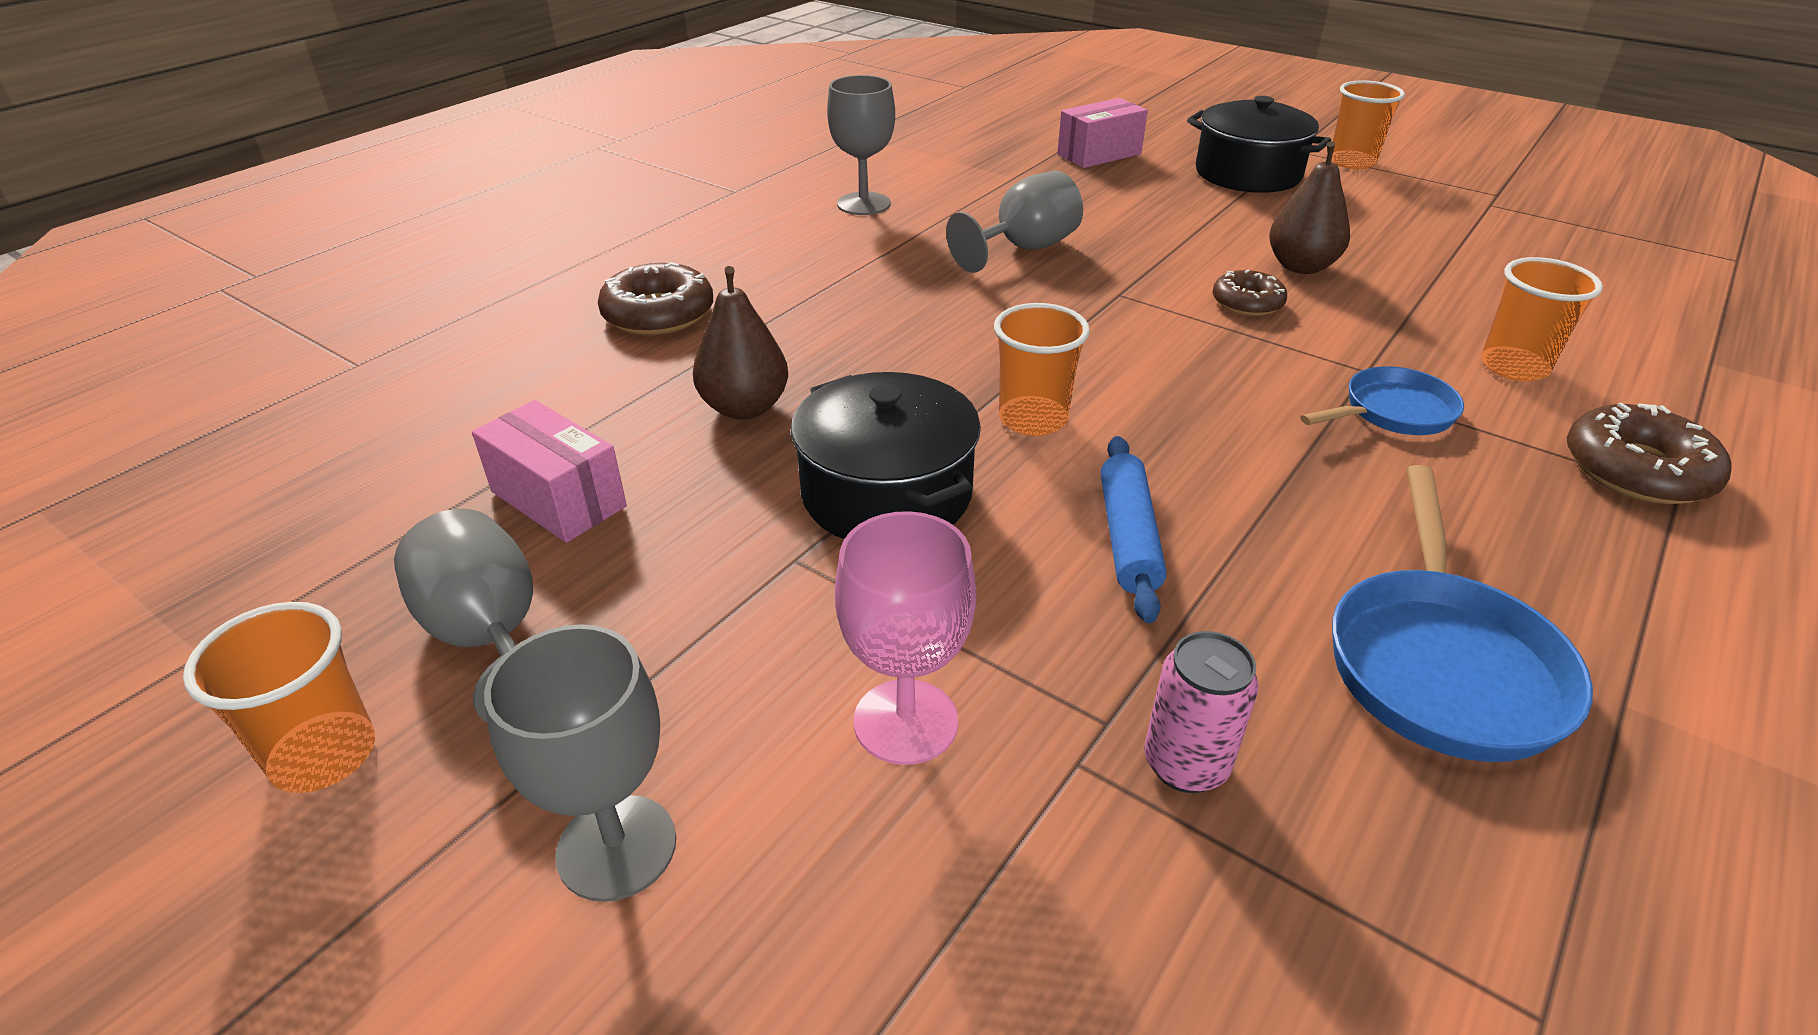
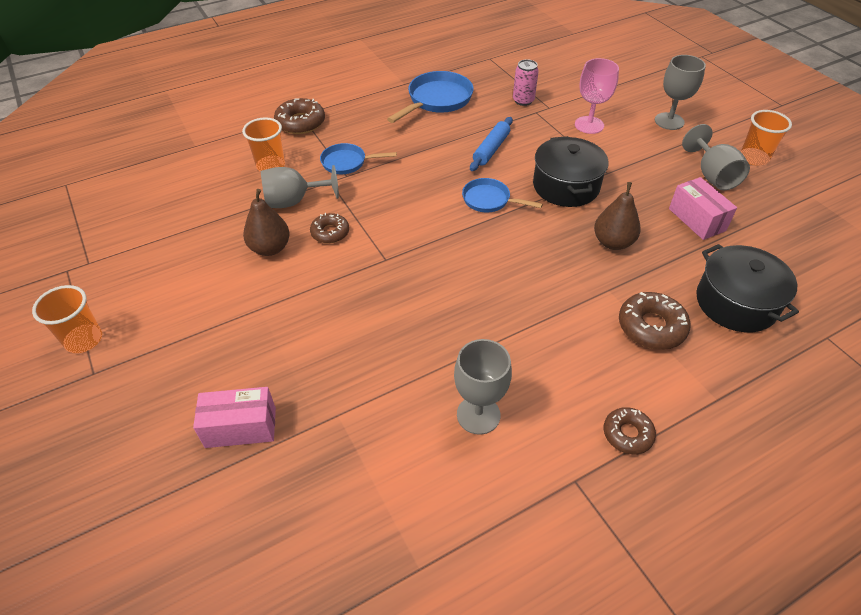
camera: 155 degrees left, 10 degrees up
(683, 225) = (627, 434): none -> brown donut
(1024, 249) = (404, 316): grey goblet -> grey goblet (294, 201)
(1033, 419) = (489, 200): orange cup -> blue pan
(1248, 174) = (172, 352): black pot -> black pot (736, 303)

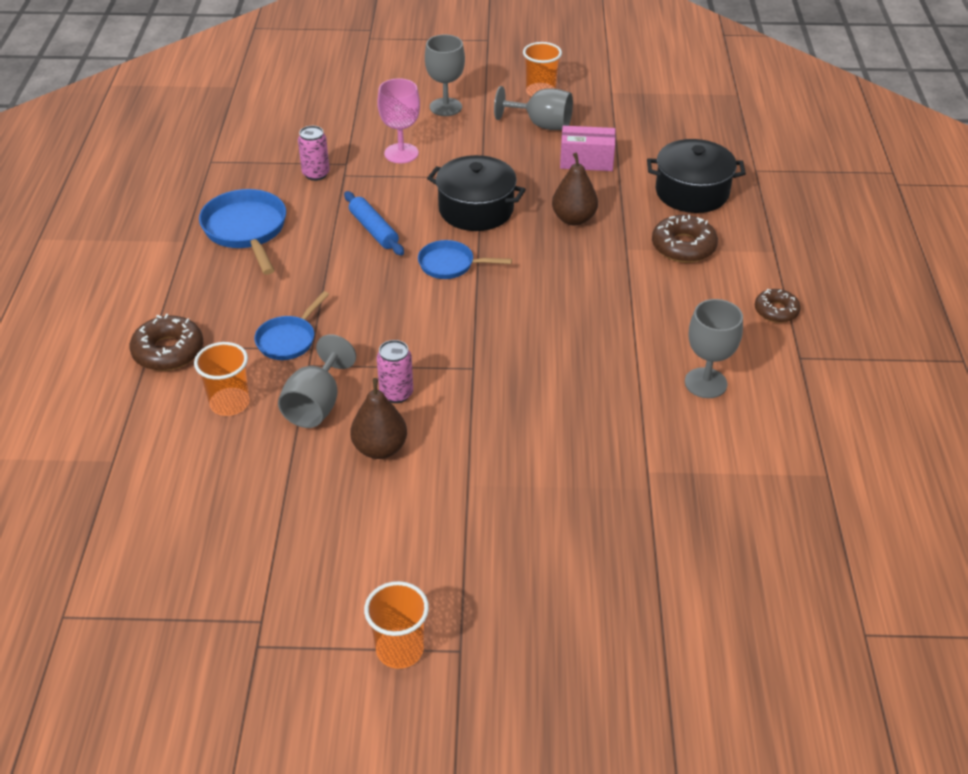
camera: 60 degrees left, 5 degrees down
(241, 427) = (617, 544): pink box -> none
(330, 232) = (396, 393): brown donut -> pink can
(489, 200) = (450, 265): blue pan -> blue pan turned 45 degrees clockwise

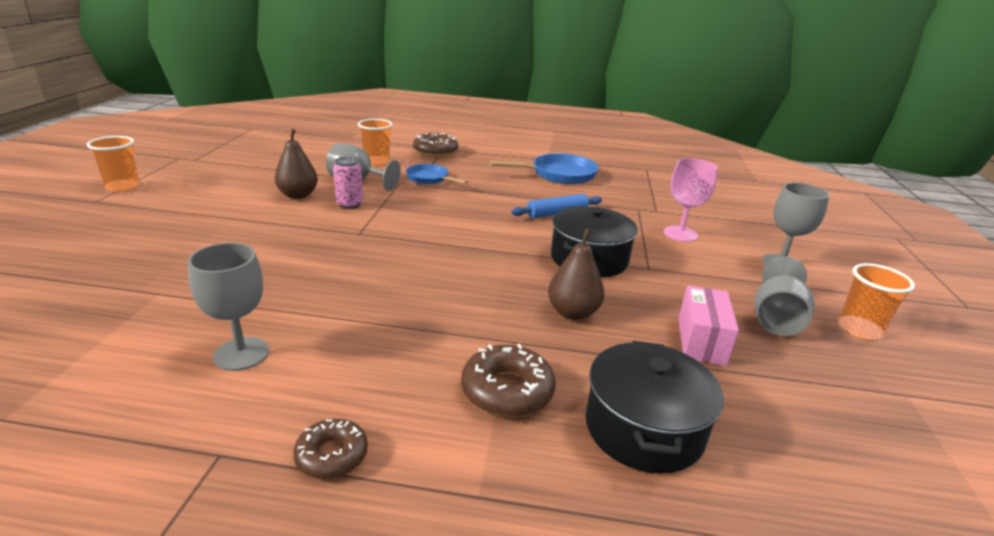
camera: 95 degrees right, 15 degrees down
(316, 174) = (637, 199): pink can -> none
(450, 265) = (502, 238): blue pan -> none

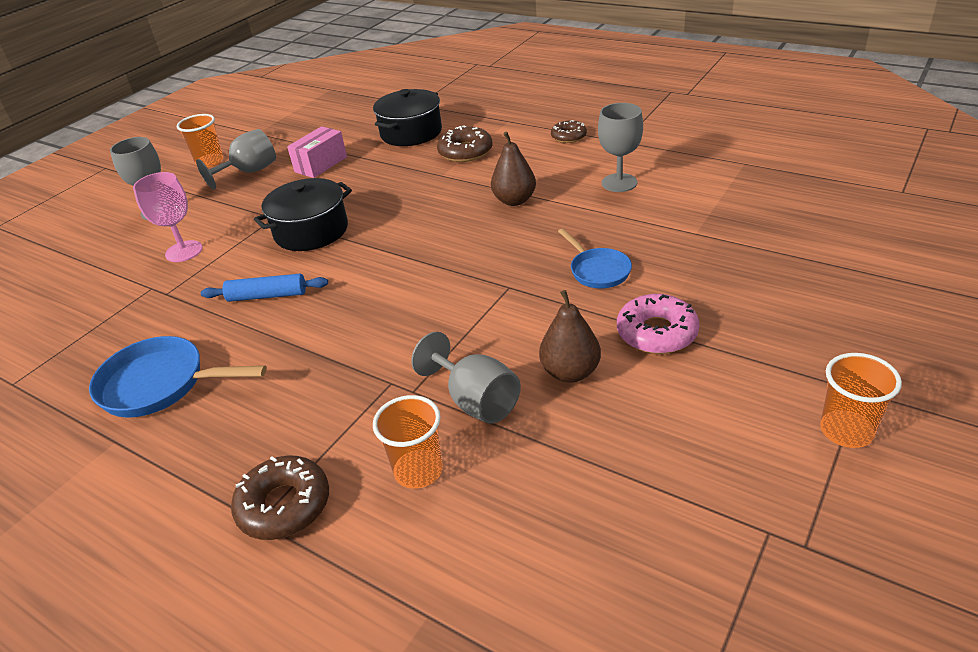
camera: 150 degrees left, 10 degrees up
(230, 216) = (656, 333): none -> pink donut
(349, 204) = (504, 341): pink can -> none
(429, 179) = (362, 396): blue pan -> blue pan (598, 270)
(573, 313) = (381, 188): brown pear -> brown pear (514, 200)

